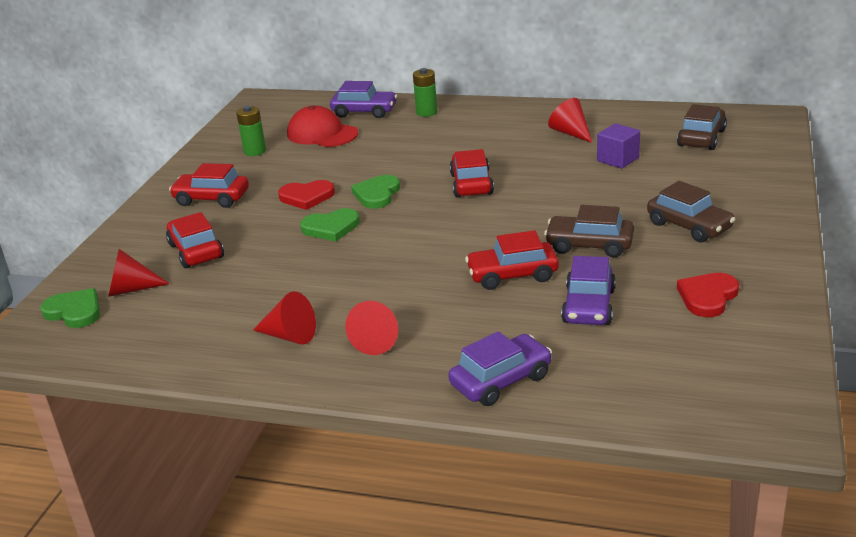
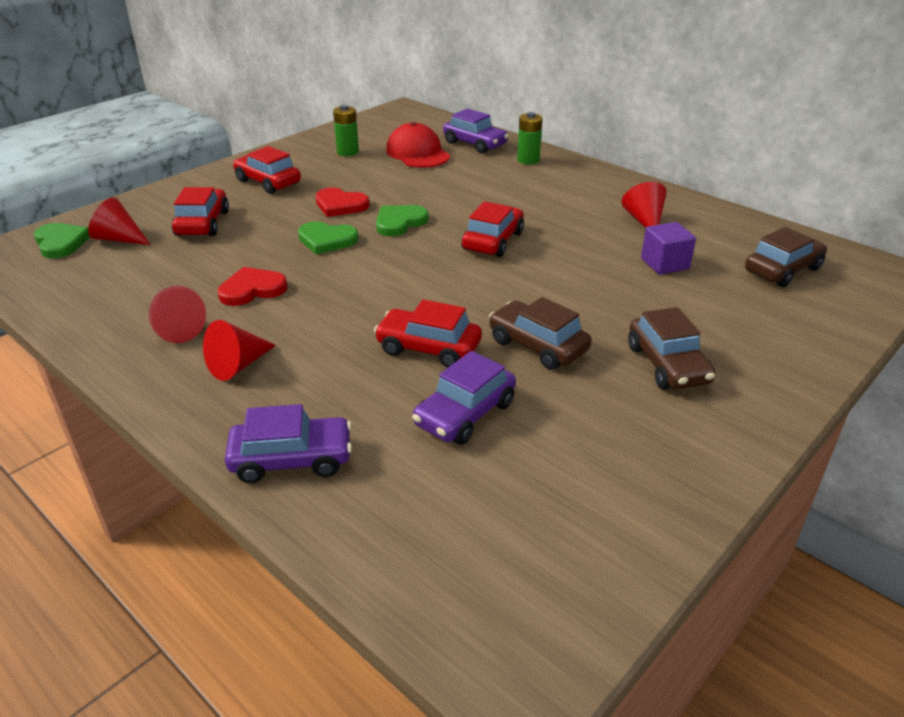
camera: 25 degrees right, 5 degrees up
(707, 297) = (603, 458): red heart -> red heart (252, 289)

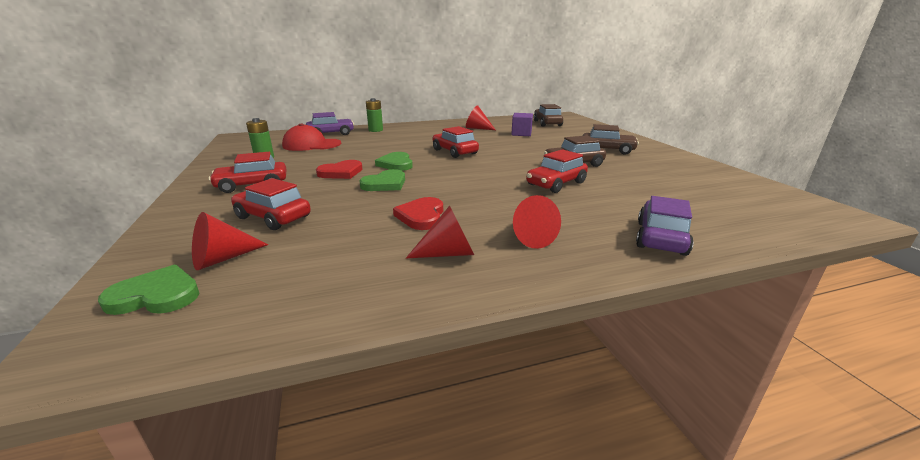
camera: 60 degrees left, 10 degrees down
(465, 414) = (629, 188): purple car -> none

